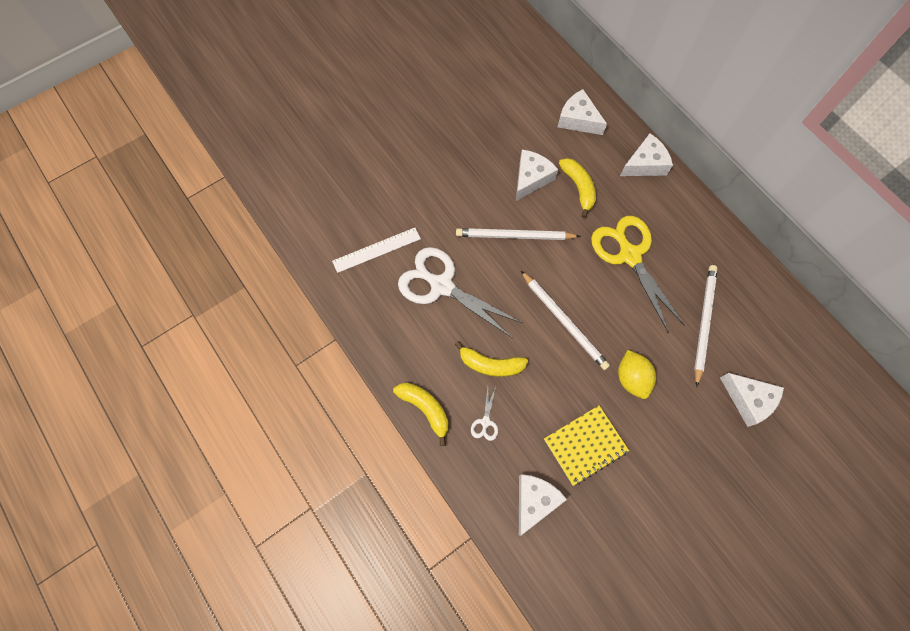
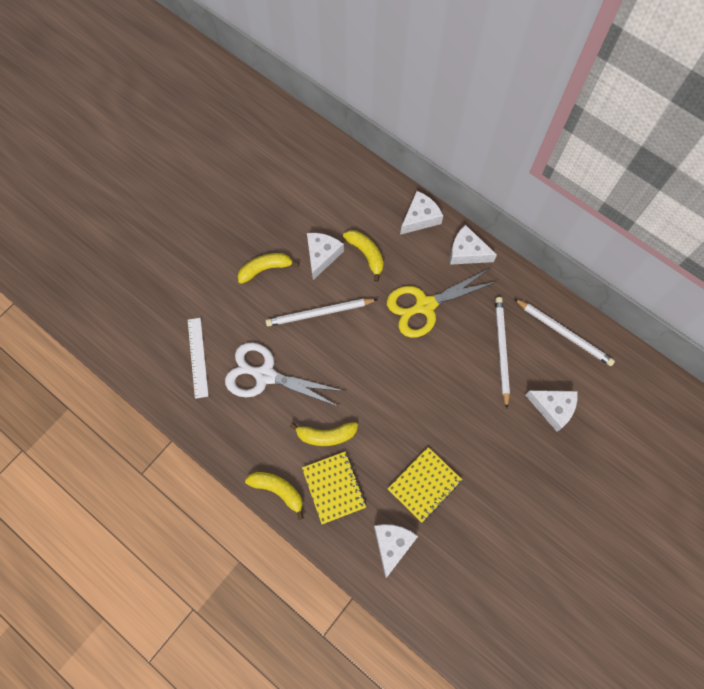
camera: 15 degrees left, 0 degrees up
(376, 250) = (198, 357): white ruler -> white ruler turned 60 degrees counterclockwise
(469, 178) = (265, 269): none -> yellow banana
(485, 422) = (333, 487): white scissors -> yellow notebook
(564, 321) = (381, 379): white pencil -> white pencil (563, 333)
(578, 119) = (351, 190): white cheese -> white cheese (467, 252)
(630, 255) = (425, 305): yellow scissors -> yellow scissors turned 75 degrees counterclockwise
(632, 378) = (451, 415): yellow lemon -> none

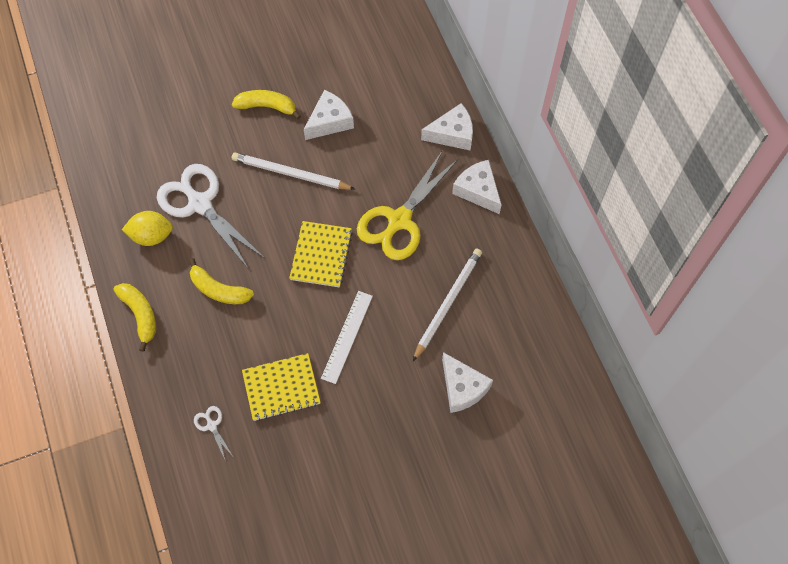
camera: 30 degrees right, 5 degrees down
(198, 357) = (150, 155): white ruler -> white ruler (347, 336)
(244, 422) = (152, 236): none -> yellow lemon
(333, 487) = (193, 341): yellow notebook -> yellow notebook (321, 255)
(366, 254) = (374, 142): yellow banana -> none
(392, 545) = (212, 425): white cheese -> white scissors
(425, 305) = (399, 220): yellow scissors -> yellow scissors turned 60 degrees counterclockwise
(563, 333) = (525, 321): white pencil -> none

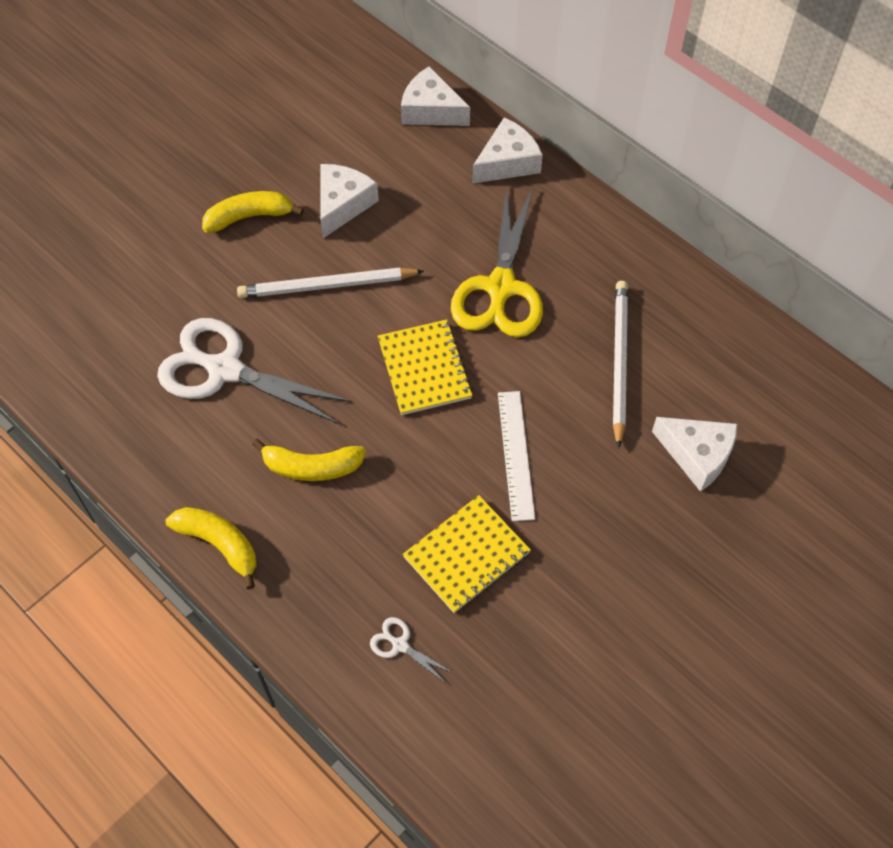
camera: 25 degrees left, 5 degrees down
(152, 236) = (179, 436): yellow lemon -> none
(478, 190) = (577, 215): white cheese -> white cheese (431, 110)

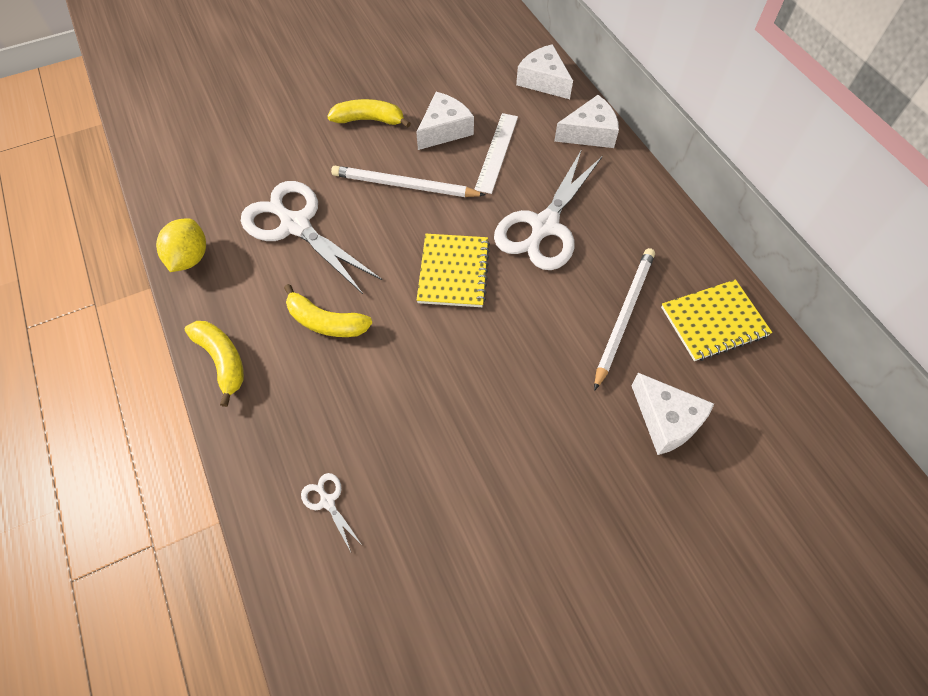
camera: 20 degrees right, 0 degrees up
(122, 445) = (190, 258): none -> yellow lemon
(466, 555) = (420, 440): yellow notebook -> yellow notebook (714, 321)
(500, 287) = (544, 226): yellow scissors -> white scissors
(516, 454) = (501, 366): white ruler -> white ruler (497, 152)

